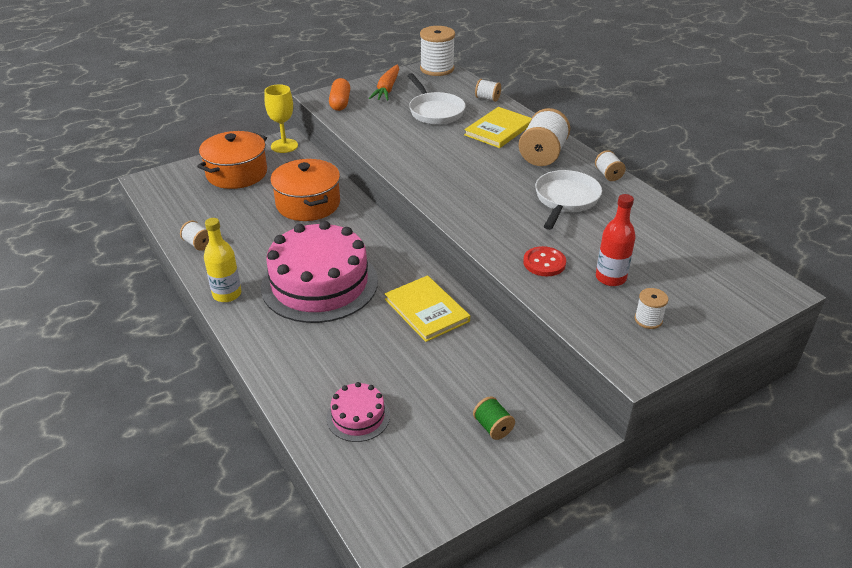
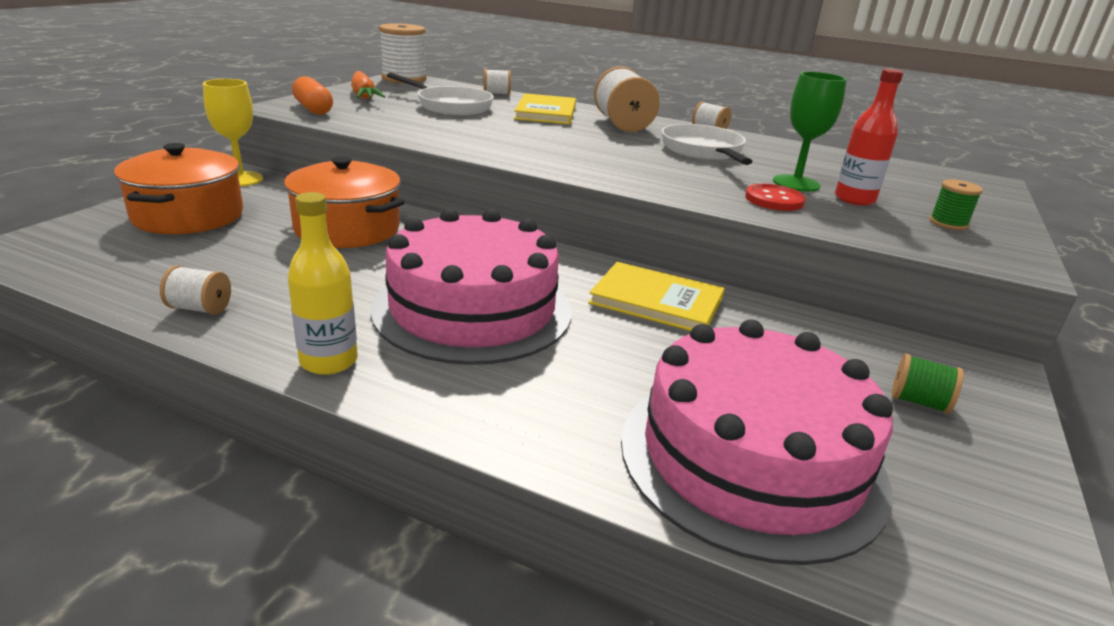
camera: 35 degrees left, 10 degrees down
(358, 416) = (751, 458): pink cake -> pink cake, size x2.21
(589, 251) = (796, 183): none -> green goblet
(648, 320) = (948, 223): white spool -> green spool

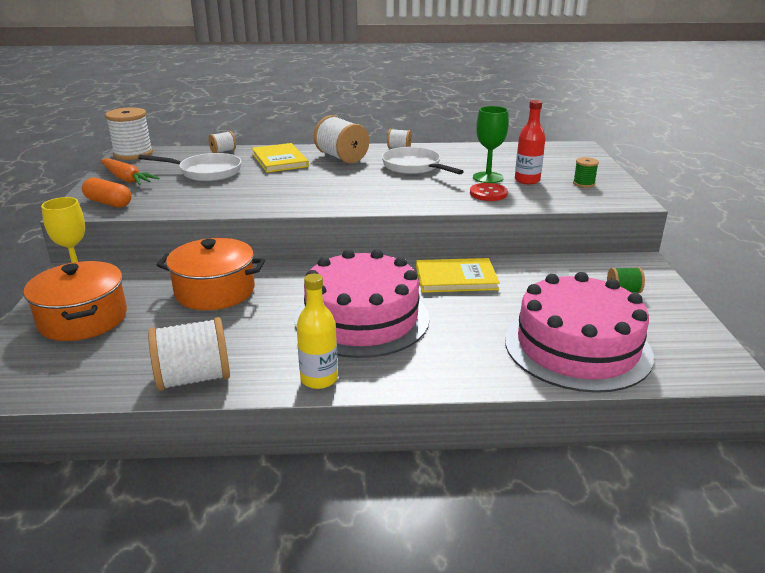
camera: 25 degrees left, 0 degrees up
(200, 308) = (194, 378): white spool -> white spool, size x1.95

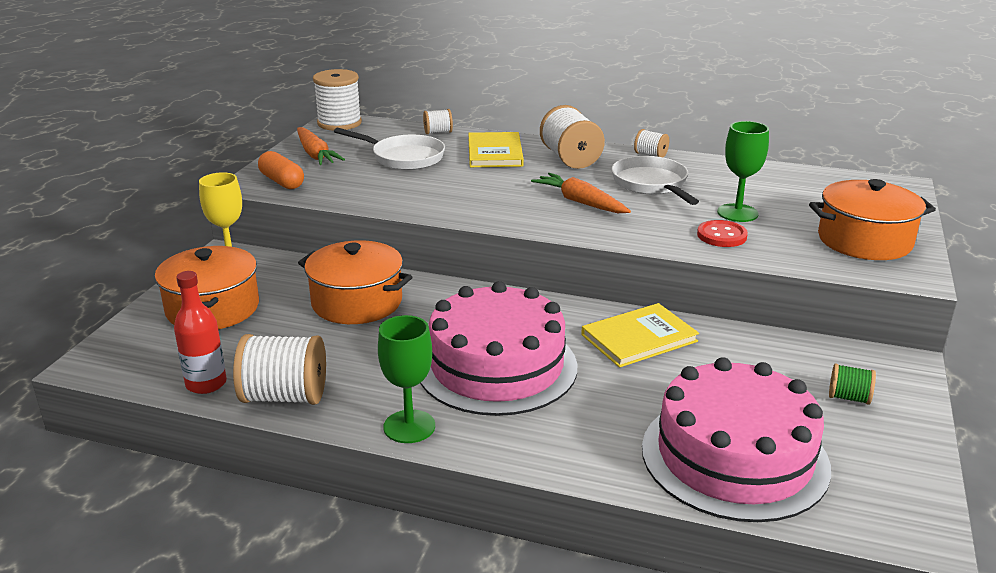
camera: 20 degrees right, 0 degrees up
(319, 379) = (409, 426): yellow bottle -> green goblet
(370, 185) = (580, 202): none -> orange carrot
(456, 278) = (639, 338): yellow book -> yellow book turned 45 degrees counterclockwise
(527, 180) = (788, 225): red bottle -> red bottle (206, 384)
(583, 183) = (864, 241): green spool -> orange pot

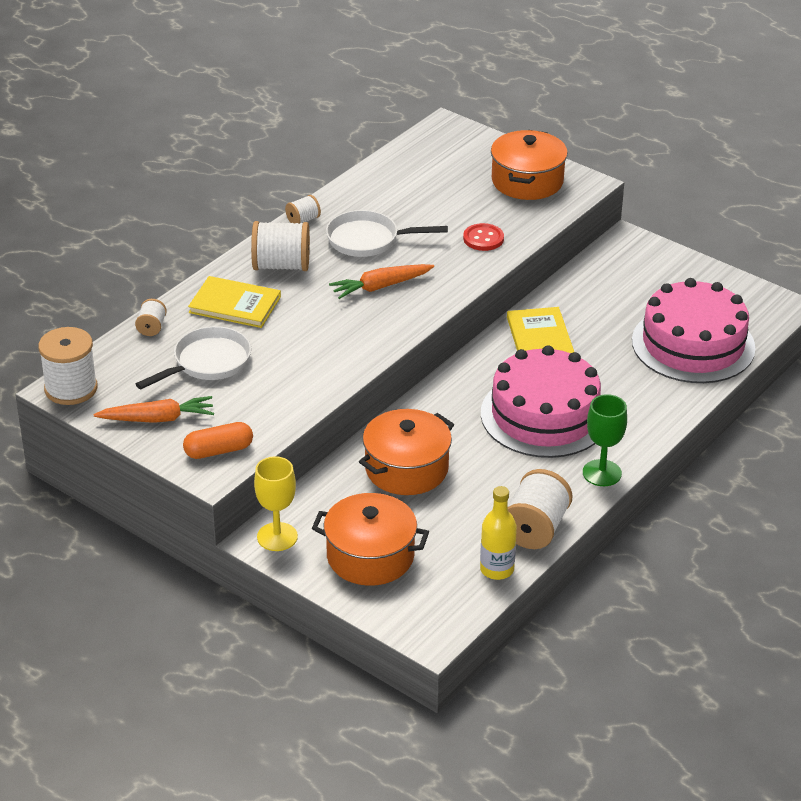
camera: 70 degrees left, 10 degrees up
(206, 384) = (497, 569): red bottle -> yellow bottle
(737, 213) = (449, 218): green goblet -> none
(849, 398) = (653, 277): green spool -> none

